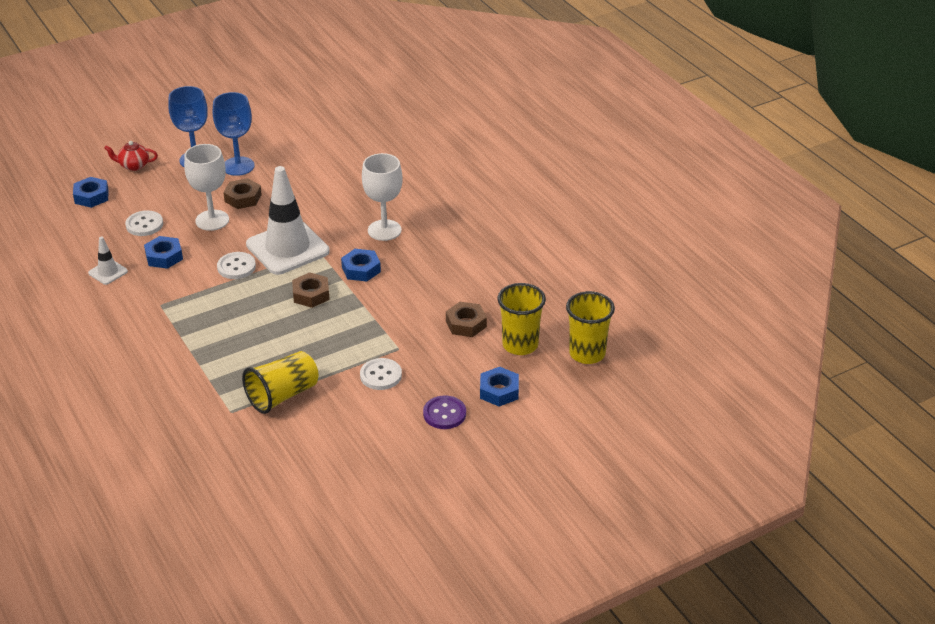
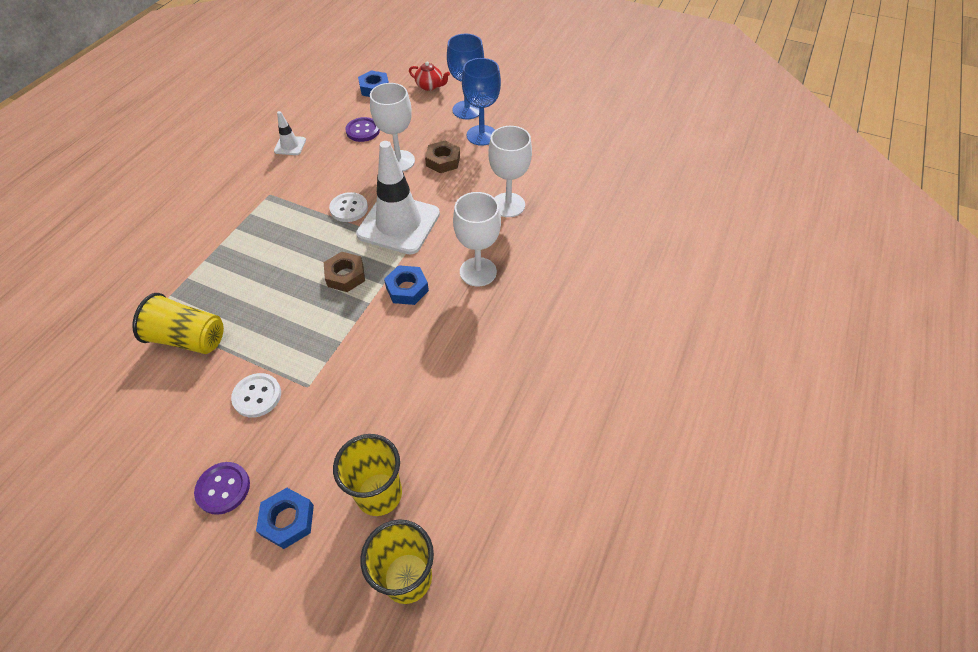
camera: 55 degrees right, 15 degrees up
(133, 166) = (430, 86): red teapot -> red teapot turned 150 degrees clockwise
(144, 225) = (363, 131): white button -> purple button
(164, 256) = (331, 162): blue nut -> none
(335, 188) = (508, 205): none -> white goblet
(466, 324) = (382, 421): brown nut -> none

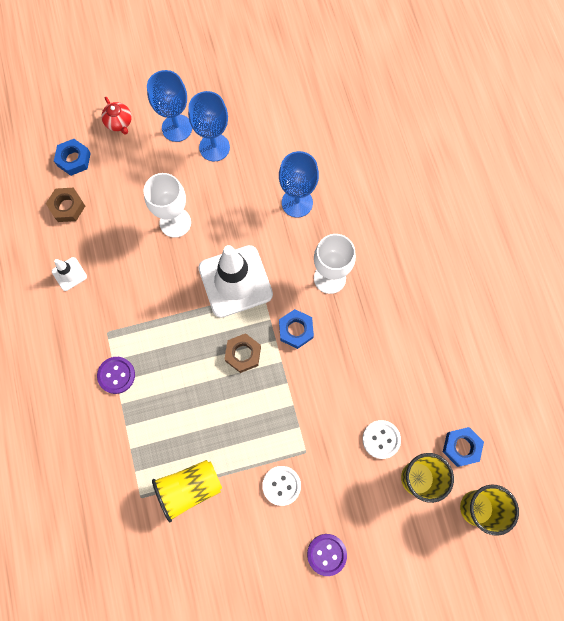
camera: 40 degrees left, 20 degrees up
(288, 520) = (383, 537): blue nut -> blue nut (461, 447)
(349, 208) = (184, 296): white button -> white button (381, 439)
(363, 131) = (113, 213): purple button -> purple button (116, 375)
(430, 86) = (119, 123): red teapot -> red teapot turned 75 degrees clockwise
(443, 161) = (209, 196): brown nut -> brown nut (67, 207)
(508, 205) = (297, 203): white goblet -> blue goblet

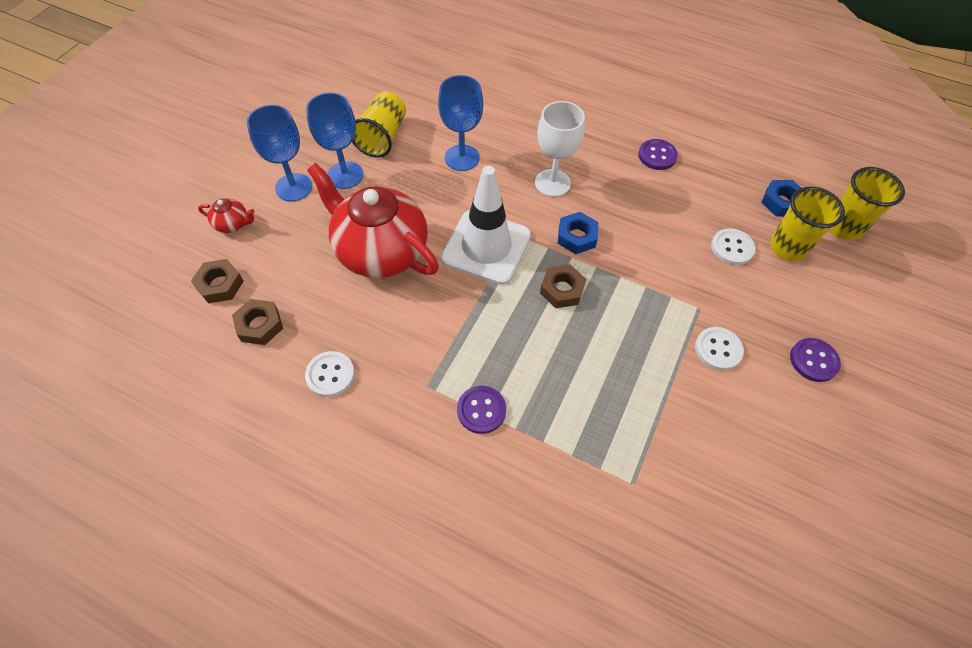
camera: 50 degrees left, 15 degrees down
(69, 274) = (330, 375): white traffic cone -> white button
(74, 159) = (220, 285): blue nut -> brown nut
(175, 222) = (380, 251): white goblet -> red teapot
(189, 488) = (660, 429): yellow cup -> yellow cup (382, 137)
(425, 328) = (657, 156): none -> purple button

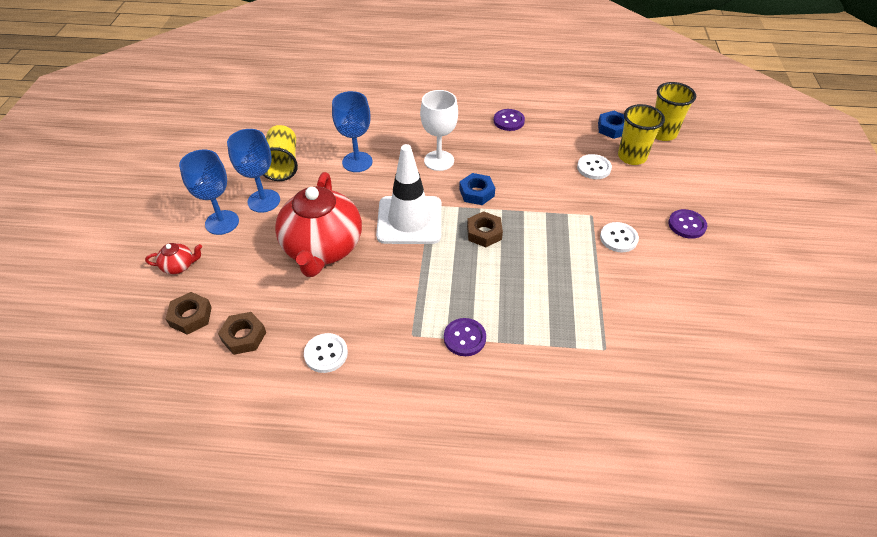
camera: 20 degrees left, 10 degrees down
(380, 251) = (323, 248): red teapot -> red teapot turned 105 degrees counterclockwise

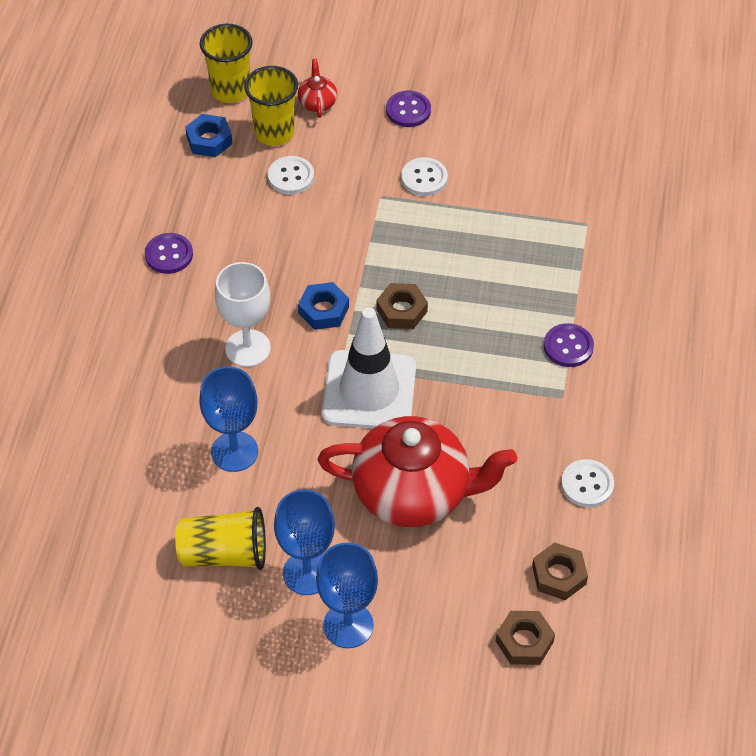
camera: 85 degrees left, 5 degrees up
(179, 266) = (432, 670): red teapot -> red teapot (317, 102)

